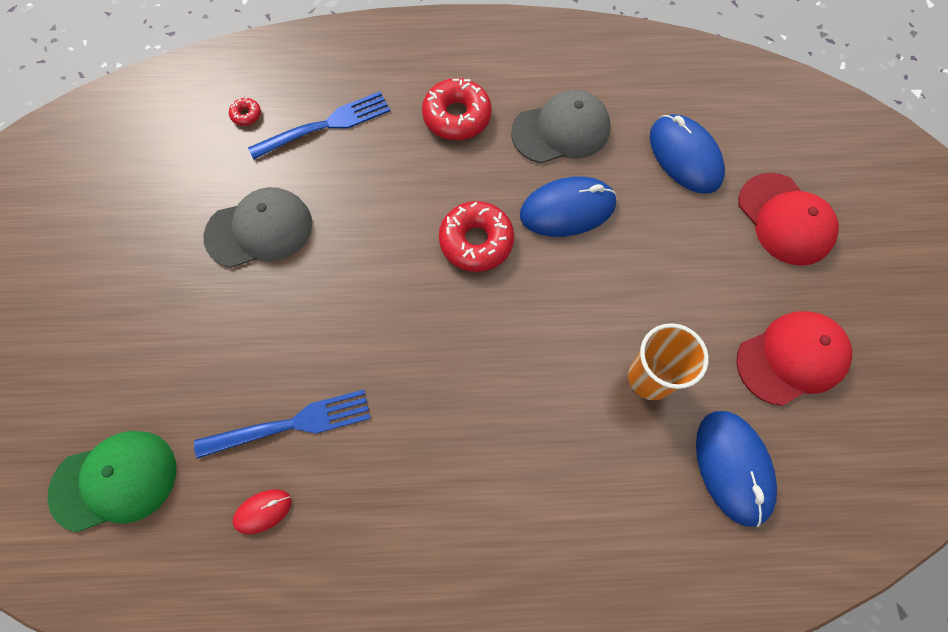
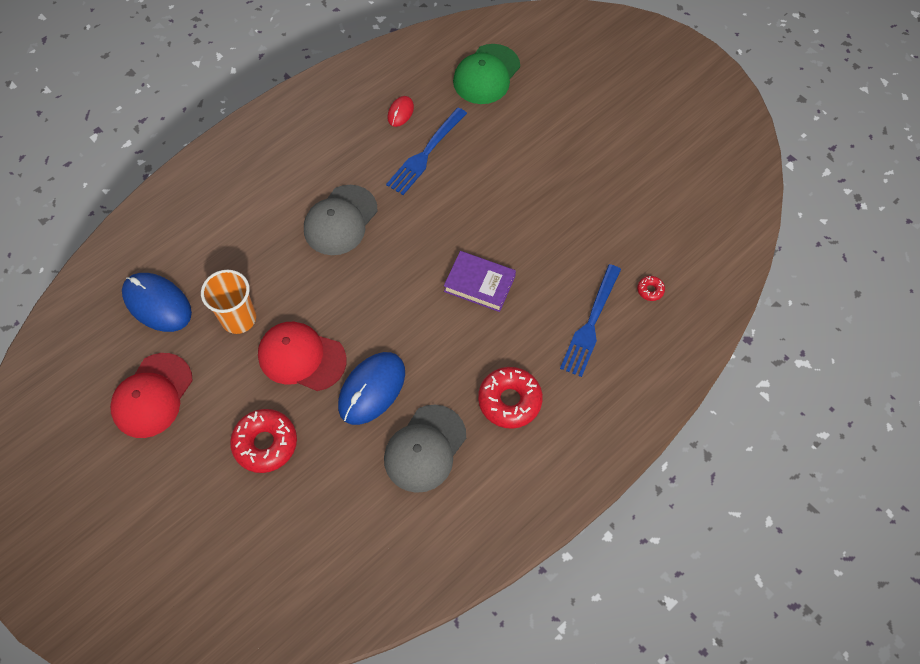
camera: 140 degrees right, 5 degrees down
(259, 230) = (554, 229): grey cap -> grey cap (340, 220)
(382, 231) = (479, 284): none -> purple book
(476, 241) = (414, 321): red donut -> red donut (265, 443)
(685, 156) = (316, 499): blue mouse -> none
(785, 219) = (208, 500): red cap -> red cap (301, 357)

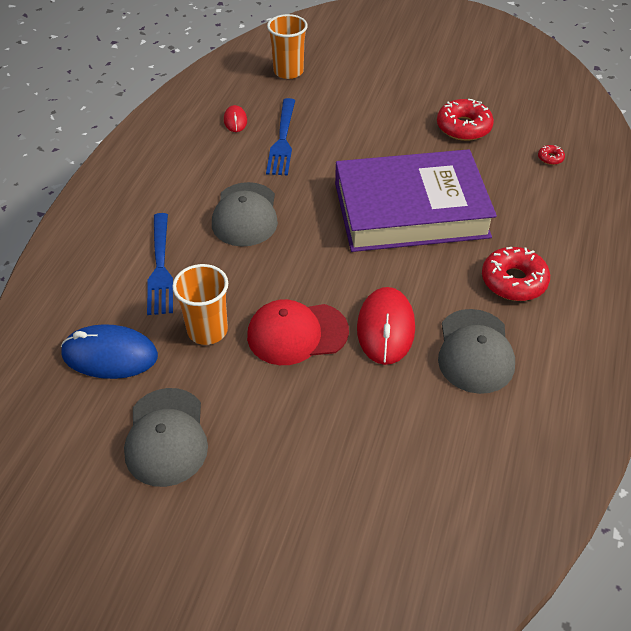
camera: 30 degrees left, 15 degrees down
(152, 395) = (166, 437): red cap -> grey cap
(265, 443) = (321, 421): red donut -> red donut (463, 127)
(372, 389) = (385, 328): blue mouse -> red mouse
(479, 284) = (410, 210): purple book -> purple book, size x2.26
(486, 74) = (288, 71): green cap -> orange cup
(591, 323) = (527, 199): blue fork -> blue fork (160, 267)

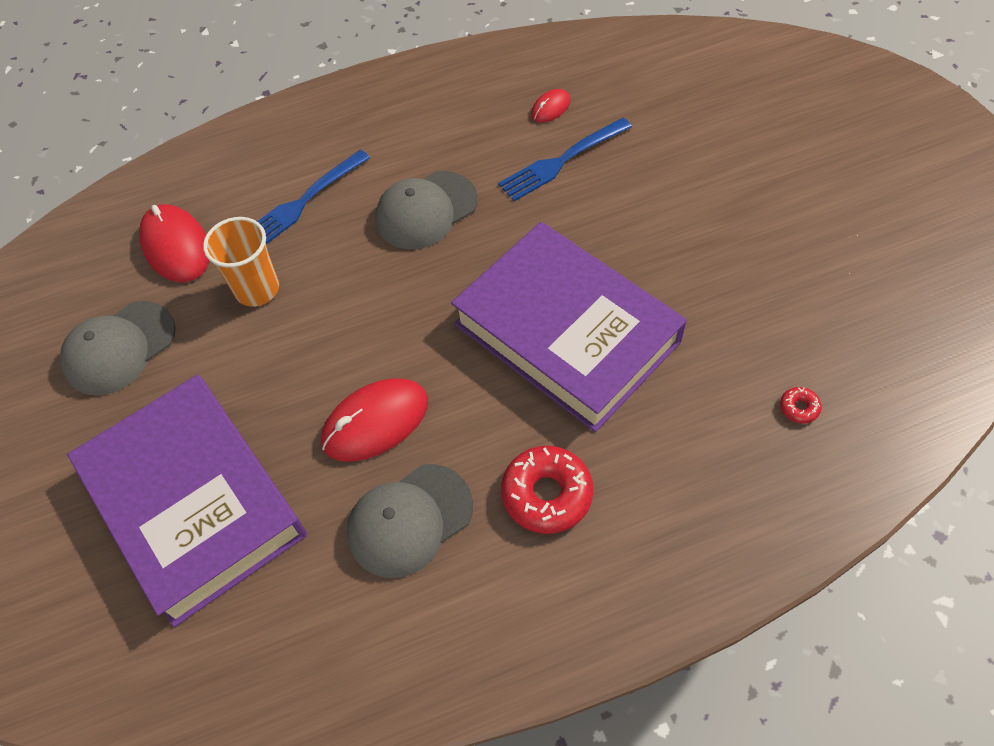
camera: 55 degrees right, 10 degrees up
(110, 355) = (176, 246): blue mouse -> red mouse
(288, 71) = (674, 90): orange cup -> none
(297, 333) = (308, 356): red cap -> none
(354, 458) = (194, 502): none -> purple book
(463, 127) = (758, 292): red donut -> none

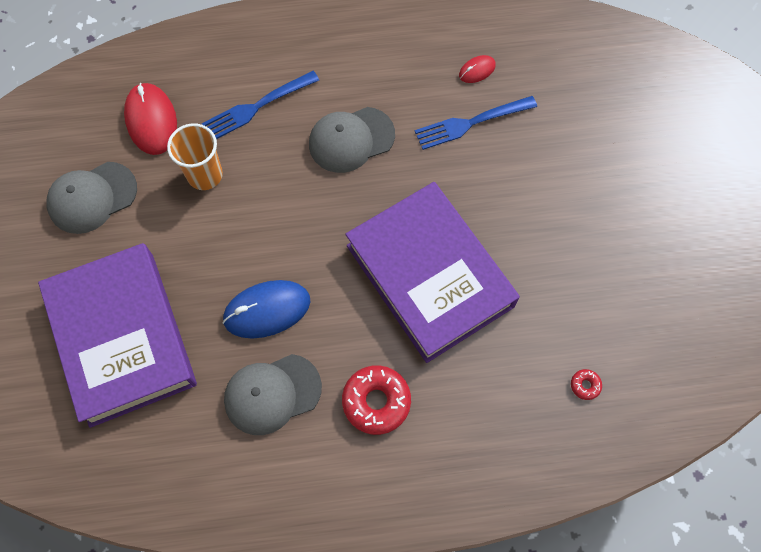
camera: 10 degrees right, 10 degrees up
(375, 422) = (267, 310): red mouse -> blue mouse

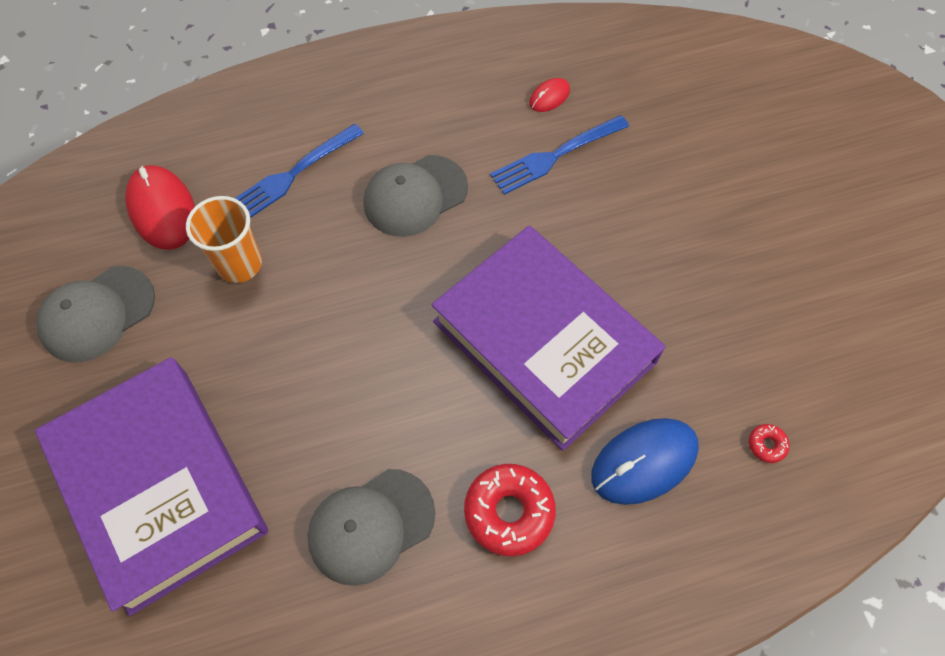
camera: 10 degrees left, 5 degrees down
(267, 310) = (346, 418): blue mouse -> blue mouse (644, 462)

